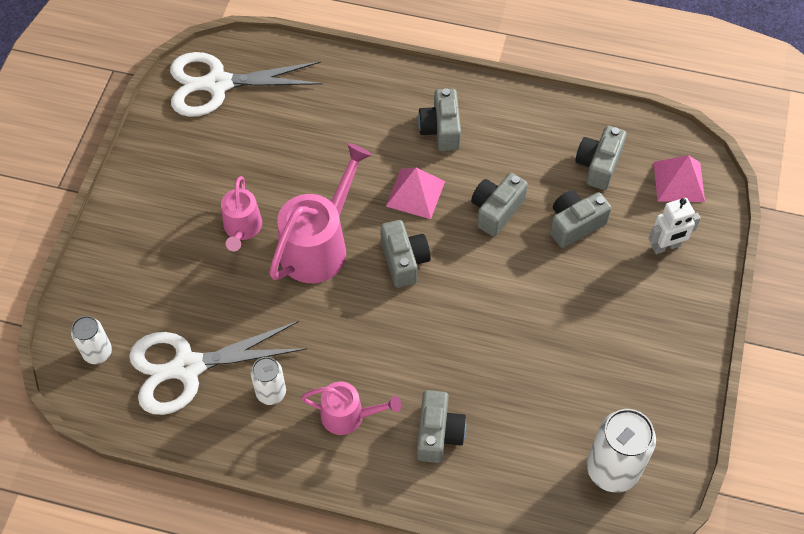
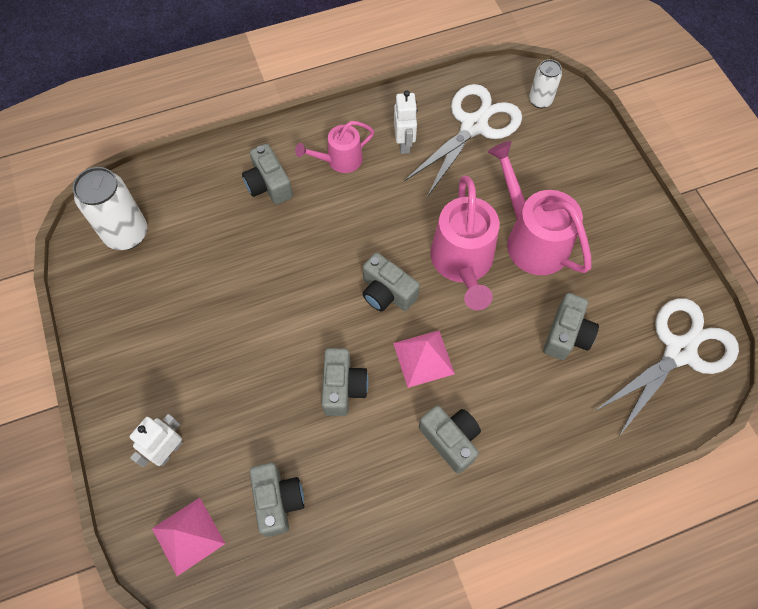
camera: 145 degrees right, 5 degrees up
(242, 229) = (531, 239): pink watering can -> pink watering can, size x1.71
(271, 393) = (404, 144): white can -> white robot
(574, 224) = (265, 419): grey camera -> grey camera (566, 335)

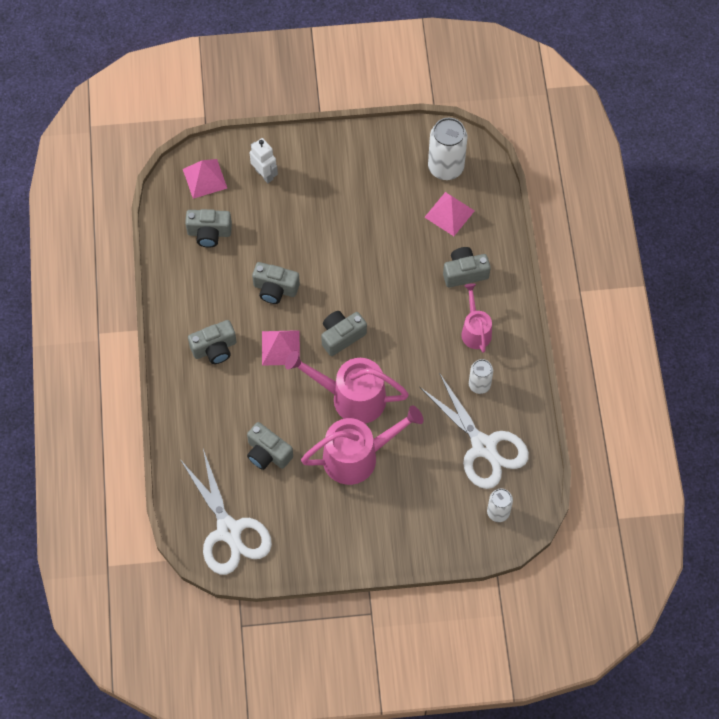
camera: 105 degrees right, 0 degrees up
(192, 216) = (449, 213): none -> pink pyramid
(404, 144) = (479, 385): white robot -> white can

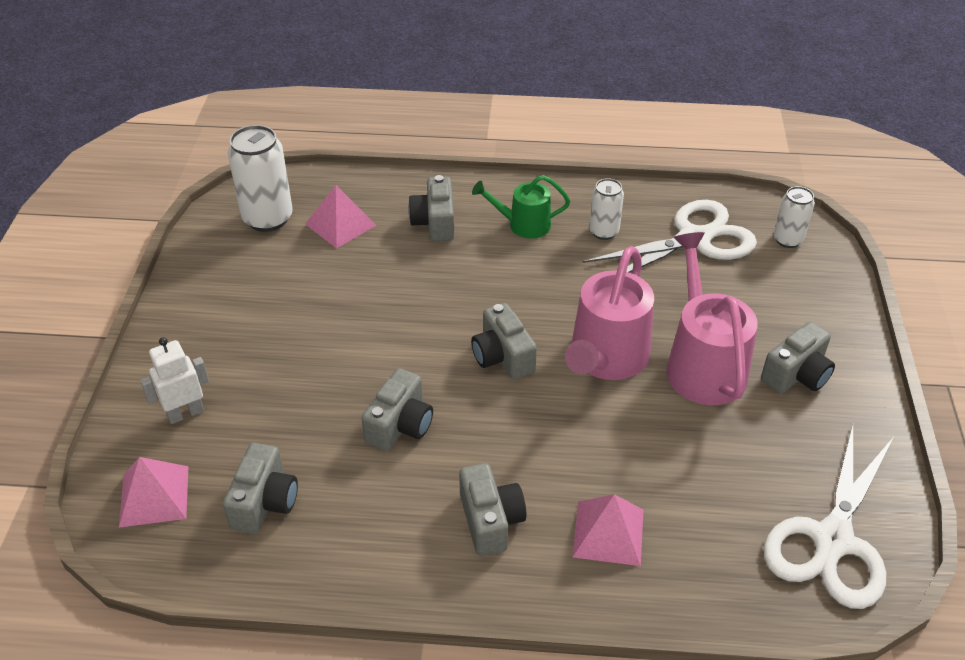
camera: 80 degrees left, 20 degrees down
(229, 531) = (832, 540): white scissors -> white scissors turned 135 degrees clockwise
(267, 453) = (692, 471): grey camera -> grey camera (796, 375)
(280, 347) = (507, 431): pink pyramid -> pink pyramid (608, 532)
(475, 330) = (523, 225): pink watering can -> green watering can

